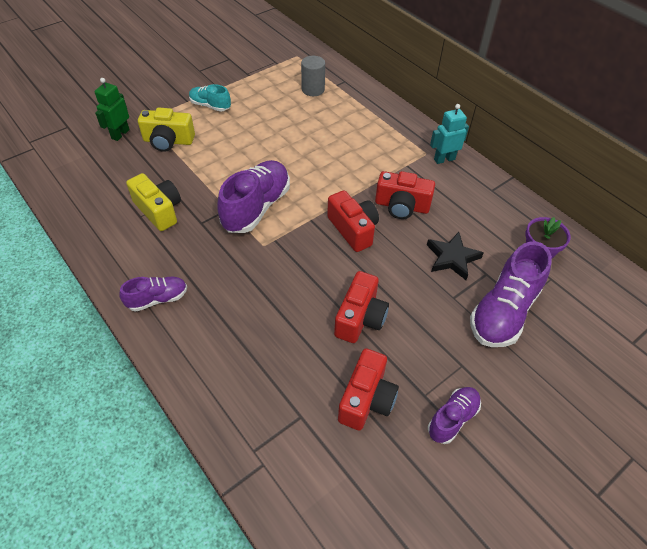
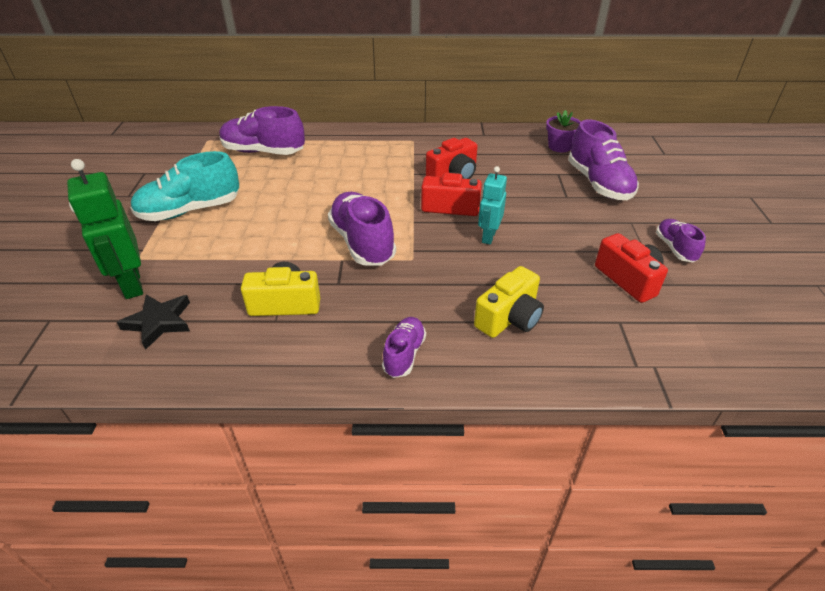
camera: 50 degrees left, 10 degrees down
(120, 134) = (131, 284): green robot -> green robot, size x1.59
(168, 141) = (196, 256): yellow camera -> yellow camera (509, 318)
(210, 106) = (190, 210): turquoise shoe -> turquoise shoe, size x1.80
(313, 89) = (263, 152): grey cylinder -> purple shoe
(360, 318) = (546, 245): red camera -> none
(444, 159) = (429, 137): turquoise robot -> turquoise robot (488, 236)
(452, 258) = (529, 179): black star -> black star (159, 322)

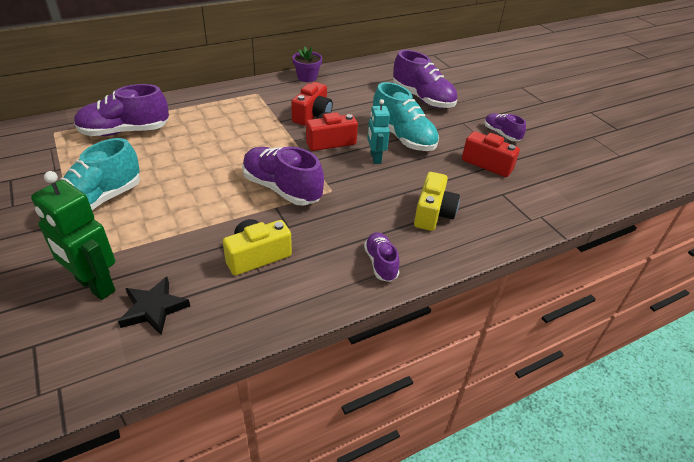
camera: 30 degrees left, 0 degrees up
(539, 222) = (403, 137): none -> turquoise shoe
(560, 146) = (376, 75): purple flower pot -> purple flower pot (307, 77)

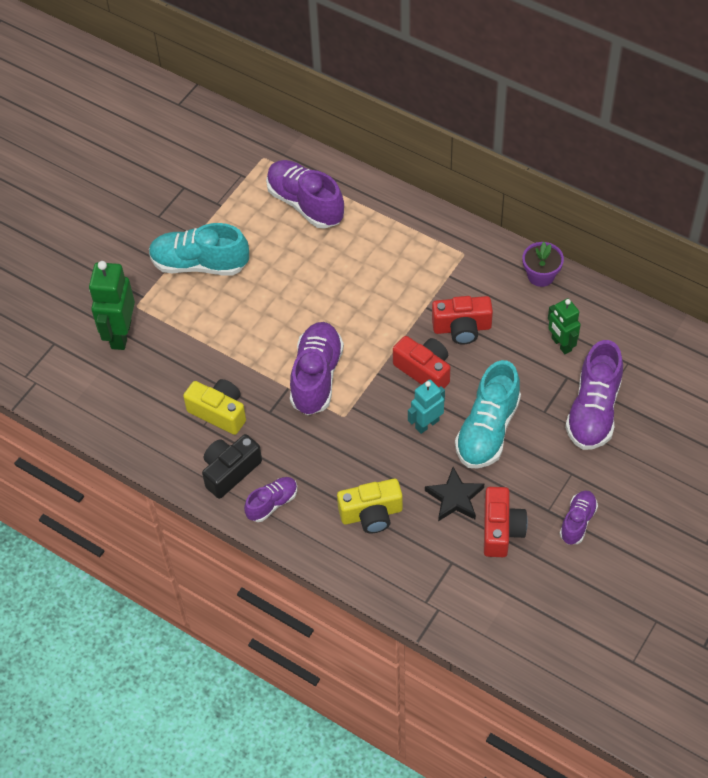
camera: 65 degrees right, 15 degrees up
(154, 308) = (124, 384): black star -> black star (455, 497)
(325, 275) = (230, 471): none -> black camera
(364, 90) = (561, 344): none -> green robot

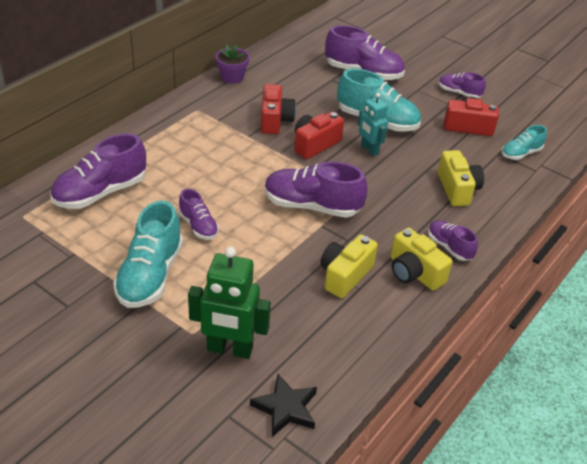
camera: 90 degrees left, 15 degrees down
(230, 471) = (414, 272): black camera -> yellow camera
(270, 287) = (198, 226): none -> purple shoe
(455, 497) = (440, 144): black star -> black star (285, 408)
(456, 587) = (521, 153): none -> turquoise shoe
(561, 344) = (301, 77): green robot -> none

